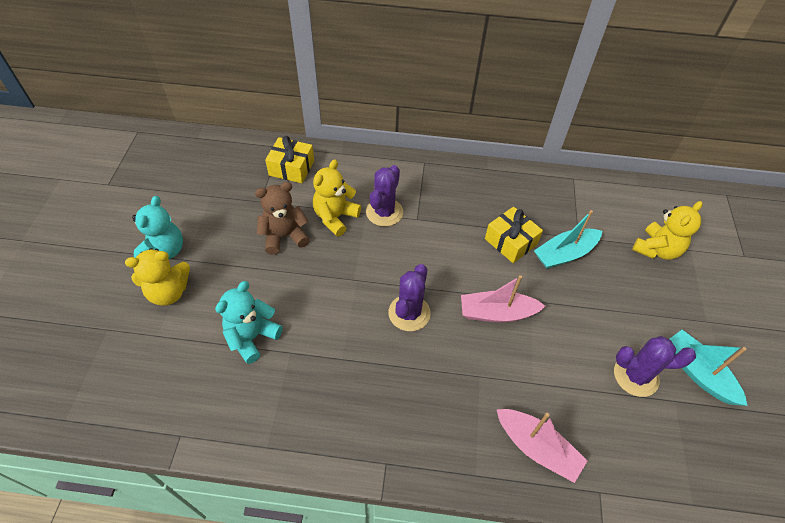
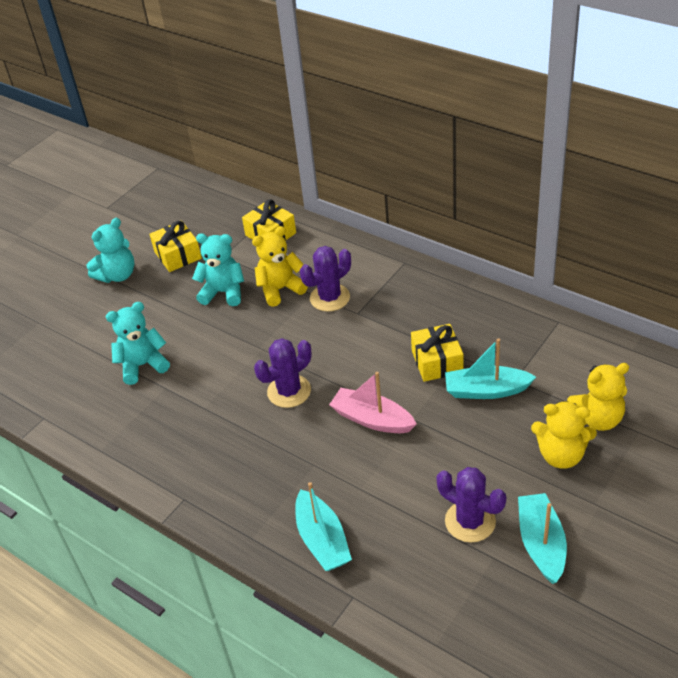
camera: 35 degrees right, 10 degrees down
(169, 292) = (101, 309): yellow teddy bear -> yellow teddy bear (561, 455)
(214, 212) = (177, 255): none -> yellow gift
(284, 236) = (223, 292): brown teddy bear -> turquoise teddy bear
(537, 448) = (322, 540): pink boat -> turquoise boat

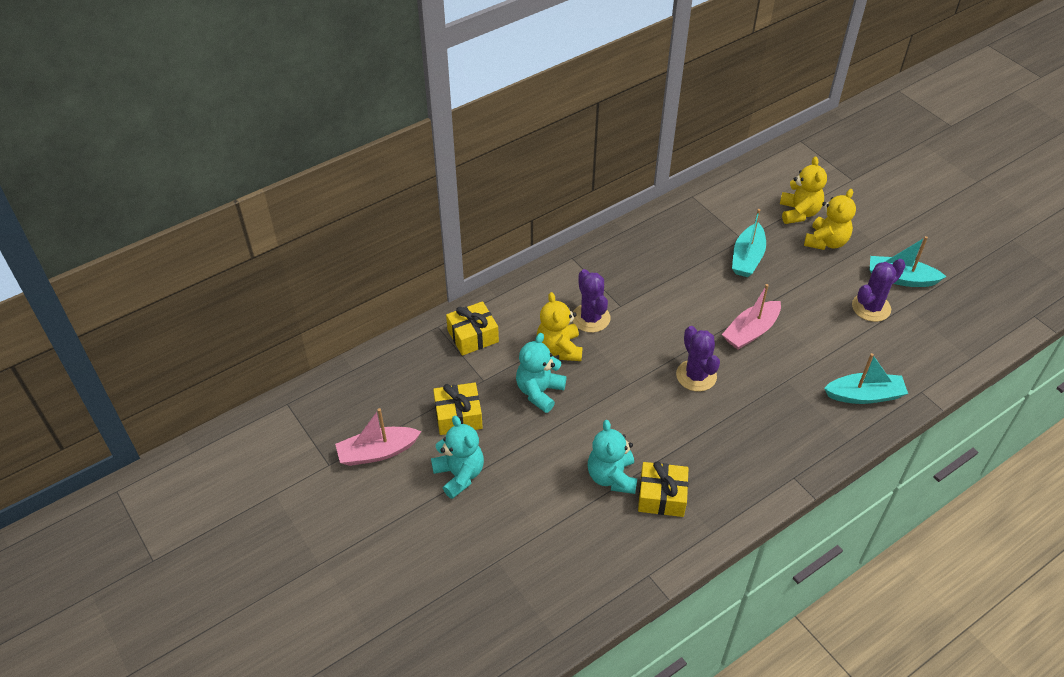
camera: 75 degrees left, 5 degrees up
(126, 226) = (377, 452): none -> pink boat
(437, 361) = (703, 275): yellow gift -> yellow gift (662, 496)

